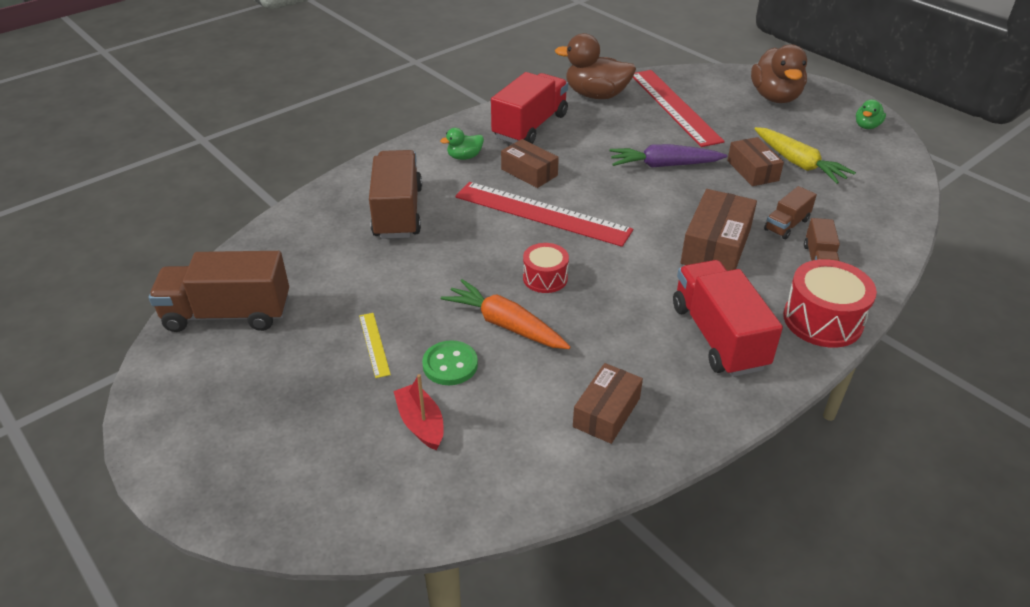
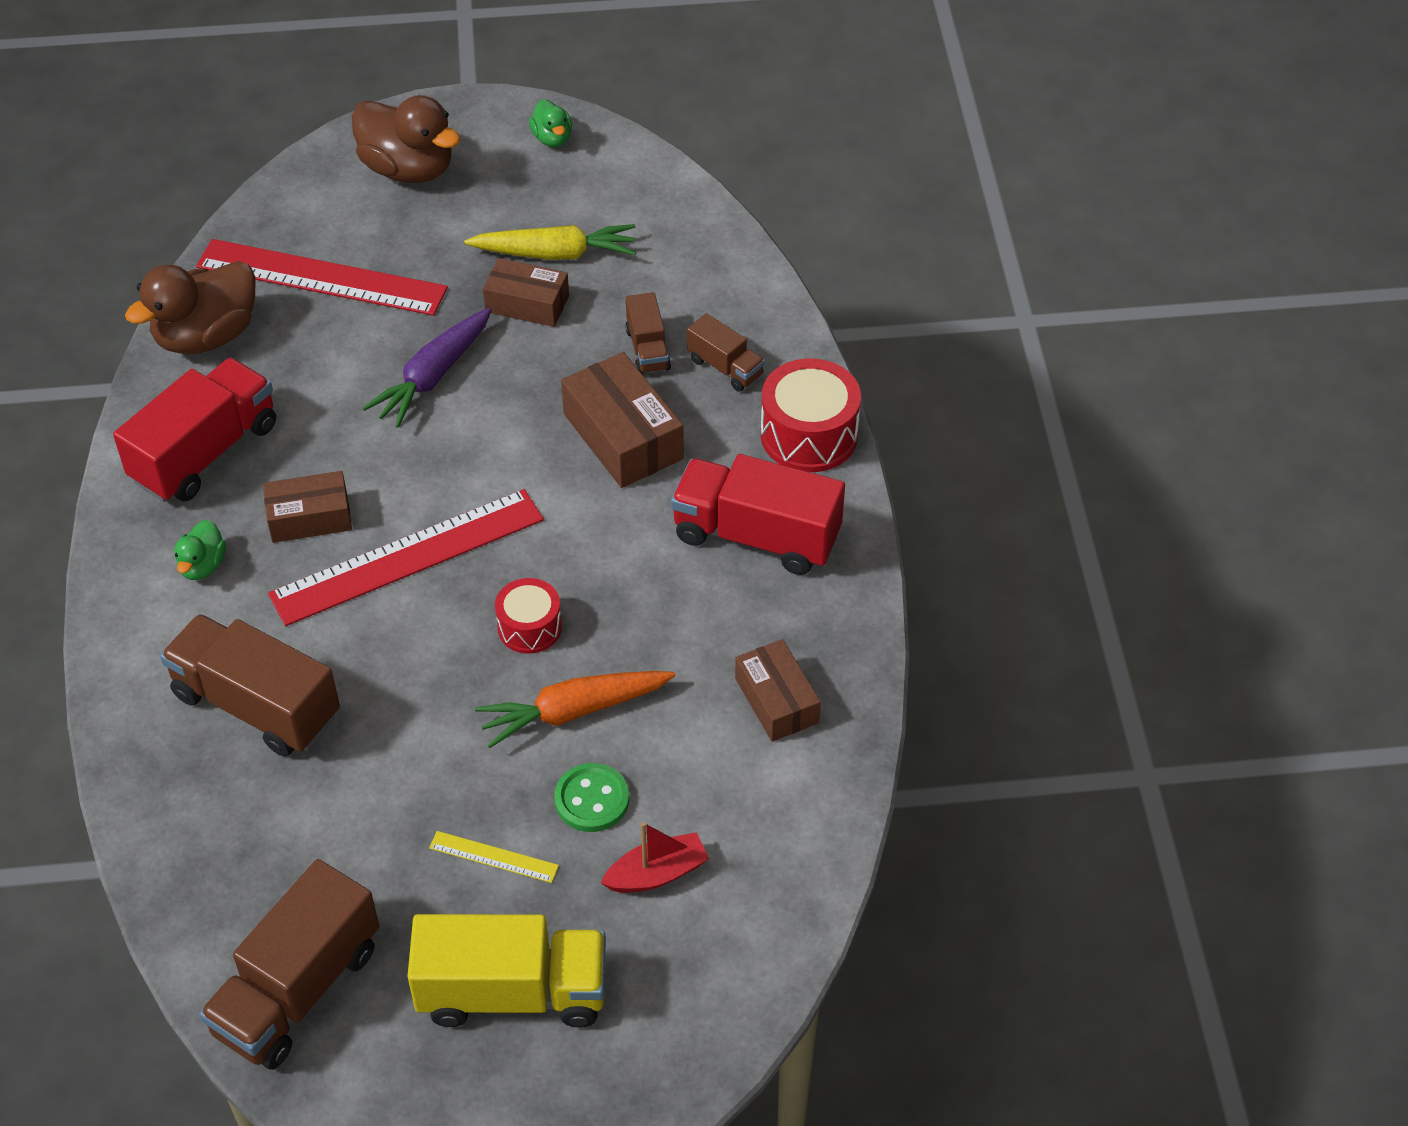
camera: 55 degrees left, 10 degrees up
(283, 401) = (513, 992): none -> yellow truck
(421, 423) = (657, 873): red boat -> red boat turned 150 degrees clockwise
(530, 126) = (205, 453): red truck -> red truck turned 60 degrees clockwise

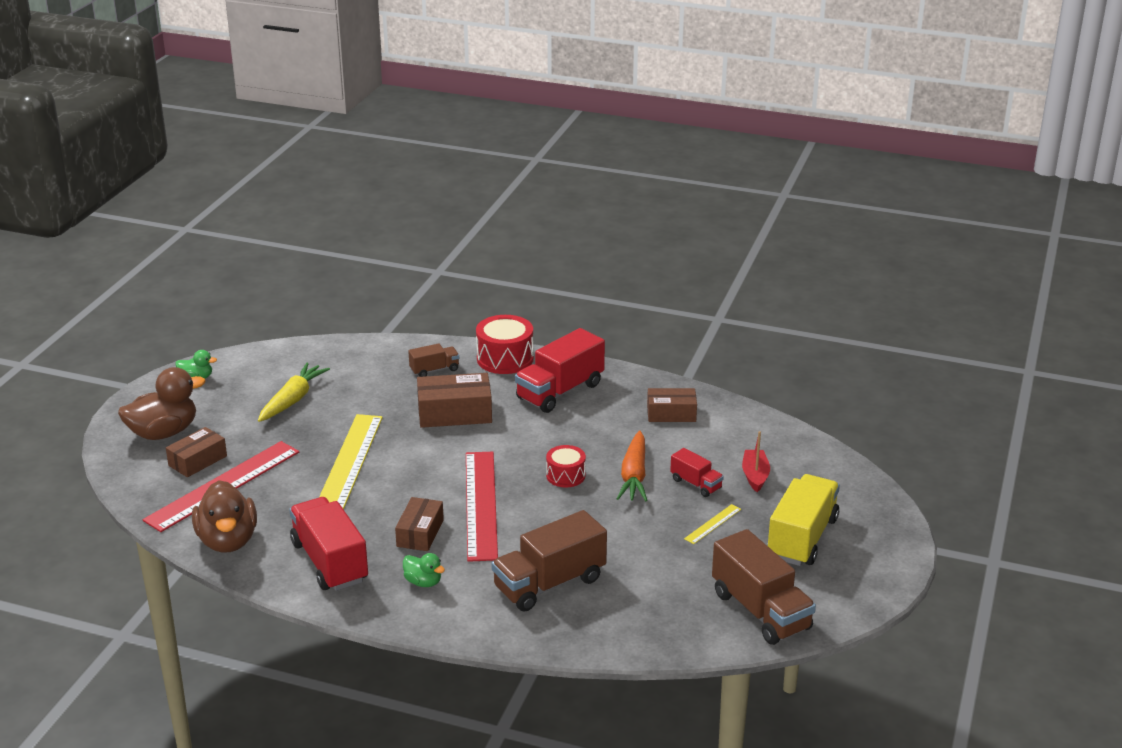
camera: 65 degrees left, 20 degrees down
(433, 376) = (348, 464): purple carrot -> yellow ruler
(527, 304) = (323, 419): brown box -> brown box (197, 461)
(592, 799) = (696, 484): green button -> red truck
(647, 349) = (398, 389): brown truck -> none

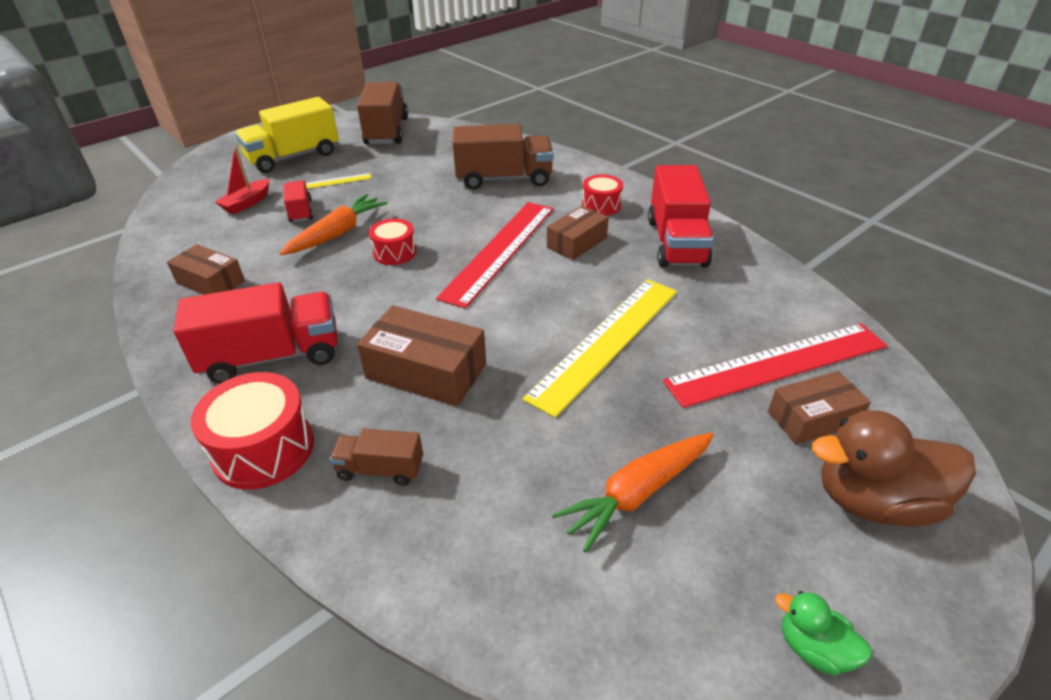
camera: 150 degrees left, 10 degrees up
(228, 541) = (778, 292): brown duck -> none
(293, 400) = (637, 493): yellow carrot -> orange carrot
(423, 582) = (601, 205): green duck -> red drum

